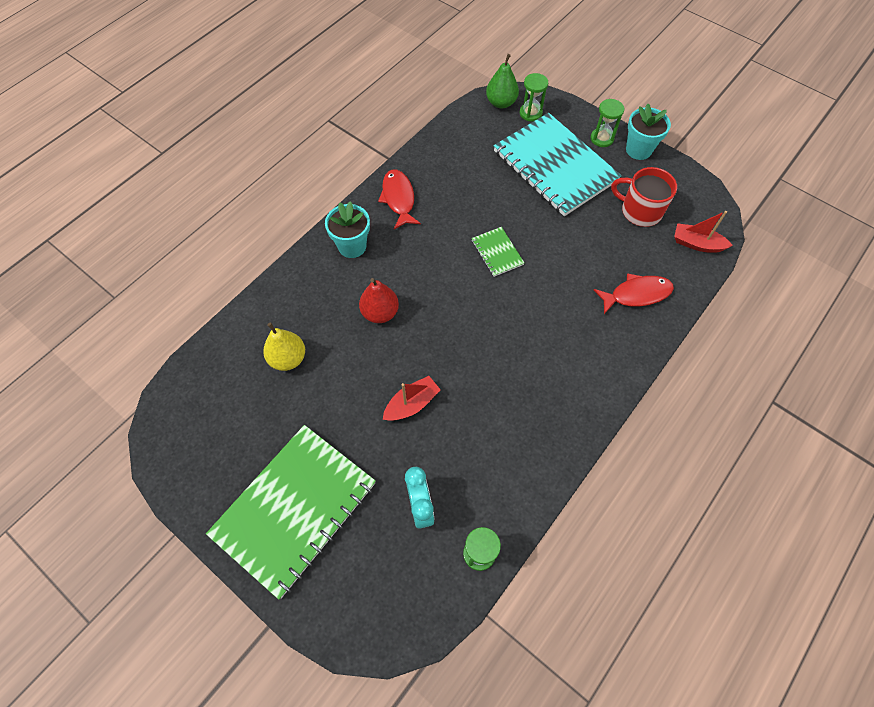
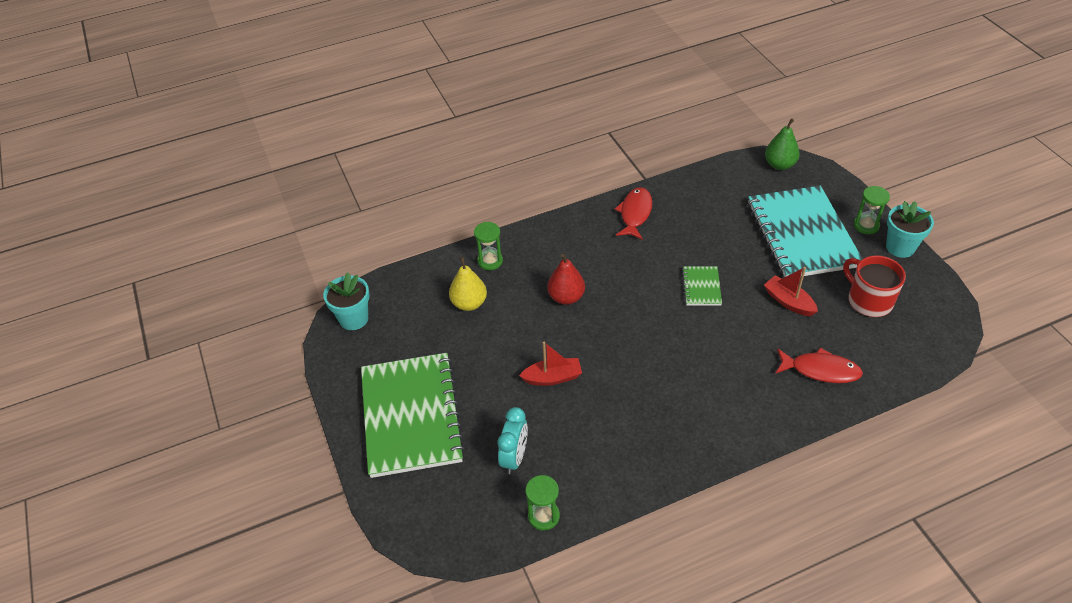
camera: 30 degrees right, 15 degrees down
(294, 509) = (411, 416): green notebook -> green notebook turned 75 degrees counterclockwise
(352, 246) = (572, 237): turquoise flower pot -> turquoise flower pot (353, 319)
(530, 113) = (804, 182): green hourglass -> green hourglass (490, 261)
(697, 244) = (913, 349): red boat -> red boat (788, 302)

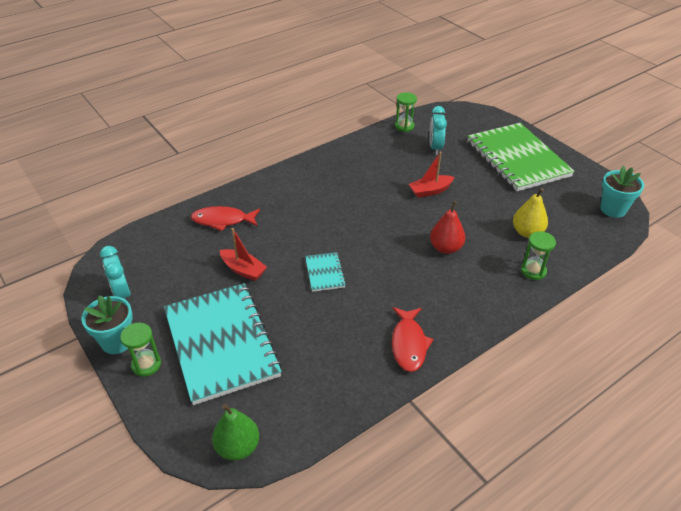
camera: 165 degrees right, 5 degrees down
(701, 287) = (325, 273): green notebook -> turquoise notebook
(869, 300) = (167, 280): red mug -> none
(913, 292) = (122, 294): none -> turquoise clock

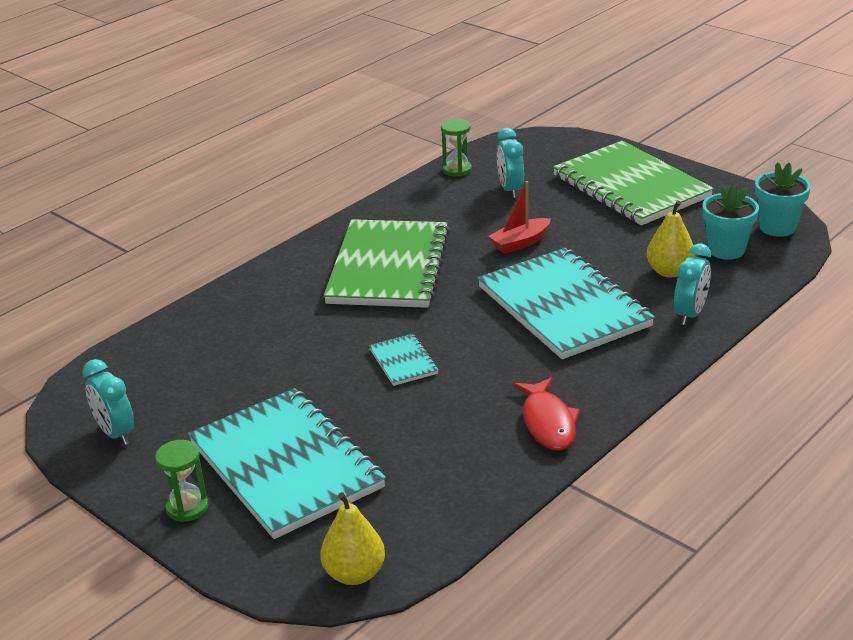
camera: 10 degrees left, 10 degrees down
(117, 342) = (132, 489): turquoise flower pot -> turquoise flower pot (726, 250)
(222, 220) = (230, 323): red fish -> none
(238, 447) = (354, 573): green pear -> yellow pear
(243, 270) = (284, 377): red boat -> none
(337, 195) = (388, 267): none -> green notebook
(445, 248) = (563, 307): red pear -> turquoise notebook
(533, 271) = (690, 314): green hourglass -> turquoise clock

